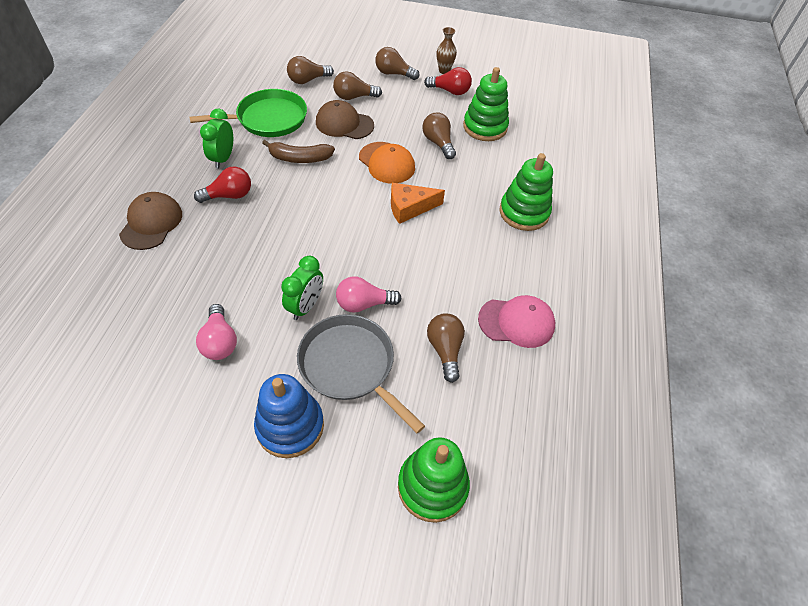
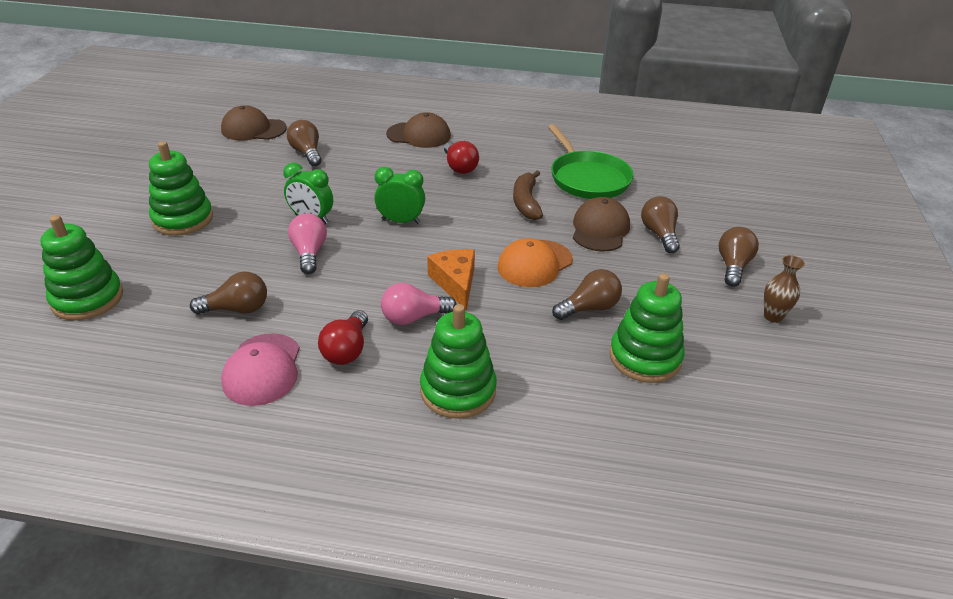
camera: 90 degrees right, 15 degrees down
(78, 385) = (253, 129): none -> brown cap
(220, 341) = (280, 179): pink light bulb -> pink light bulb (414, 317)
(223, 159) = (513, 159): green clock -> green clock (401, 221)
(290, 426) = (183, 219): blue stacking toy -> green stacking toy
(308, 80) = (676, 199): brown light bulb -> brown light bulb (307, 153)
(350, 365) = (235, 247): grey pan -> none
(450, 91) = (720, 322): red light bulb -> red light bulb (347, 350)

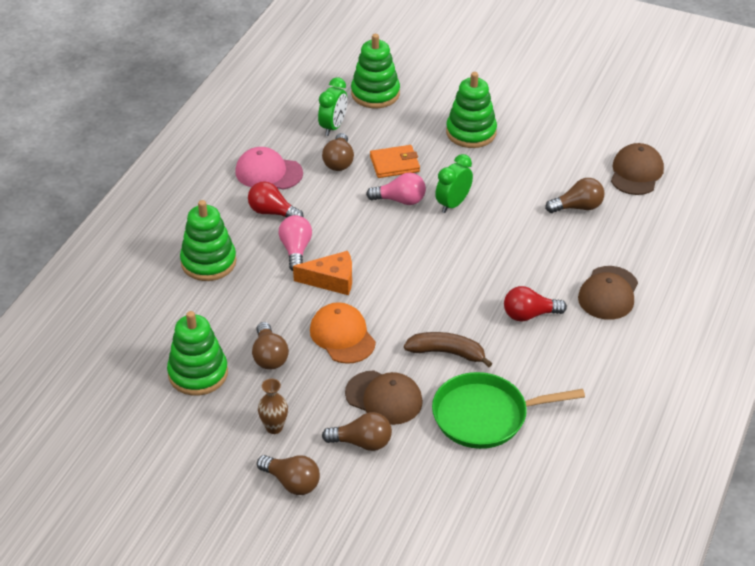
camera: 105 degrees right, 5 degrees up
(242, 265) = (394, 164): none -> orange wallet
(401, 221) = (435, 259): green clock -> green clock (333, 127)
(773, 316) = (211, 481): brown vase -> brown vase (274, 427)

